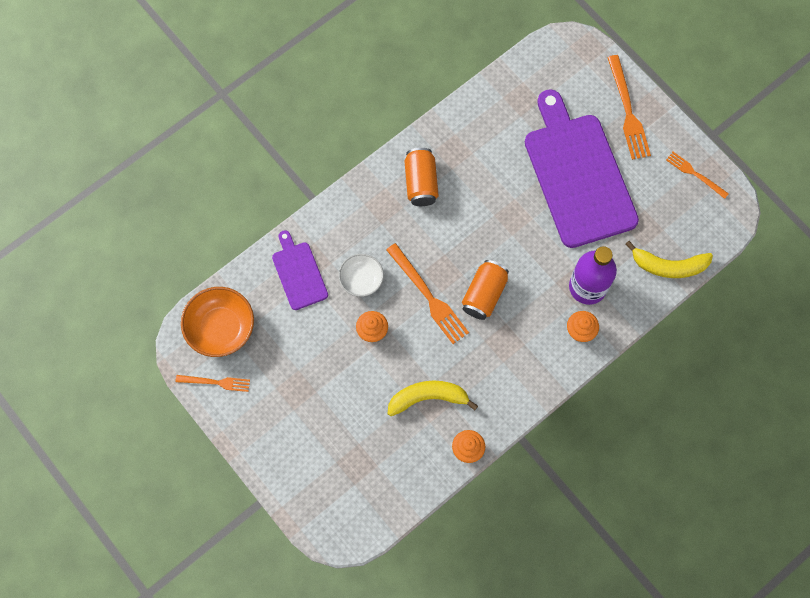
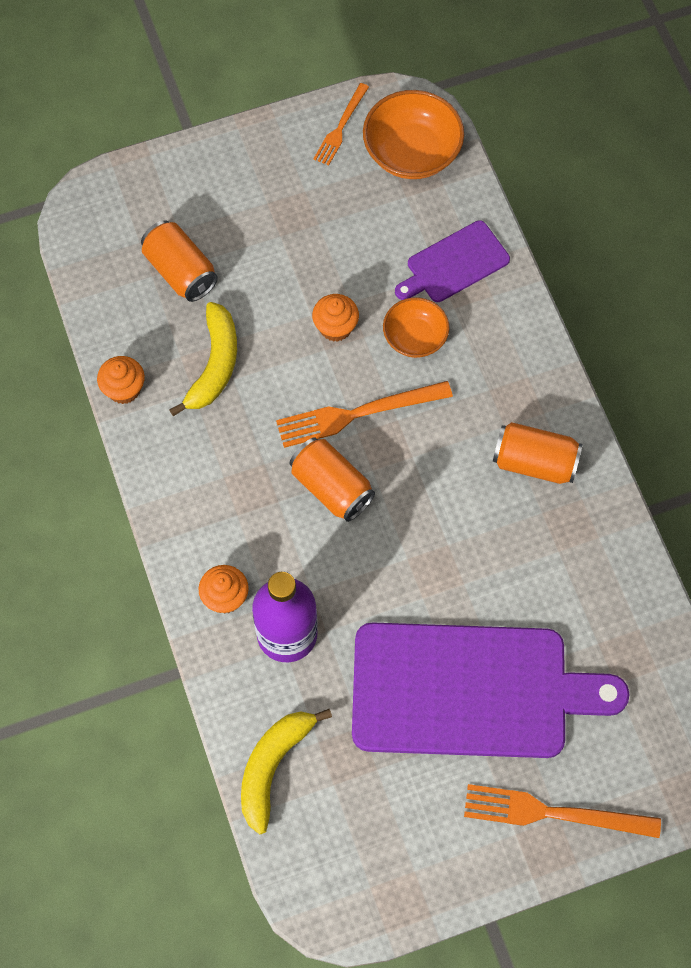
camera: 110 degrees right, 5 degrees down
(299, 273) = (454, 264): purple cutting board -> purple cutting board turned 150 degrees clockwise
(361, 279) = (415, 337): white bowl -> orange bowl
(367, 447) = (180, 271): none -> orange can
(695, 174) = (408, 875): orange fork -> none

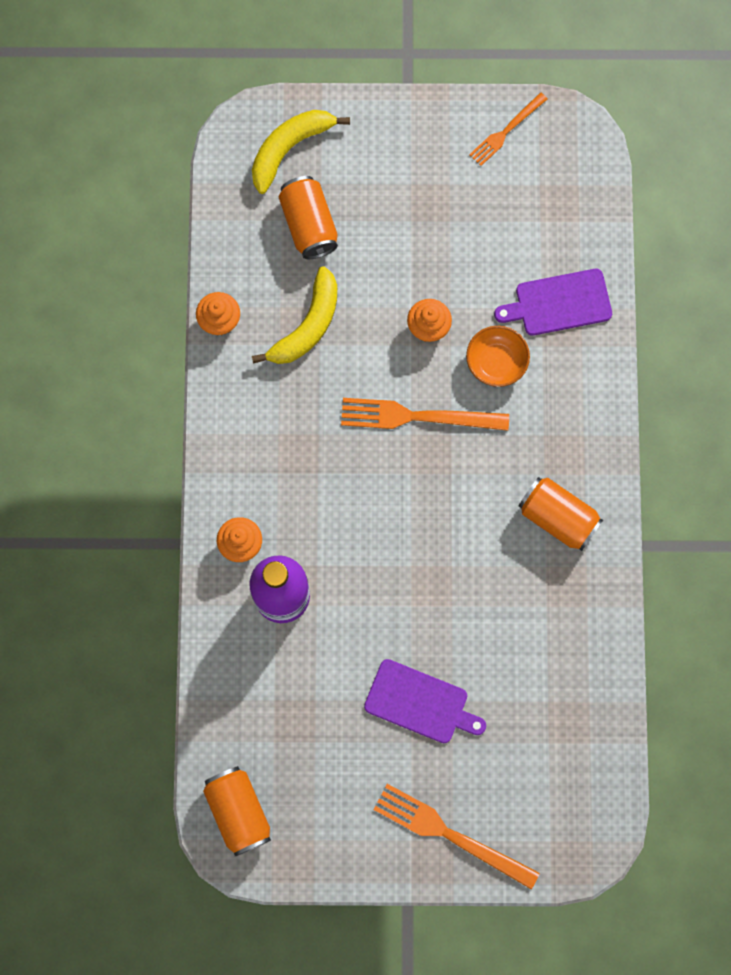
camera: 20 degrees right, 10 degrees up
(273, 767) = (228, 708): yellow banana -> yellow banana (290, 148)
(331, 487) = (369, 477): orange can -> orange can (238, 811)
(412, 152) = (562, 179): orange bowl -> none
(470, 691) = (420, 703): purple cutting board -> purple cutting board, size x0.48

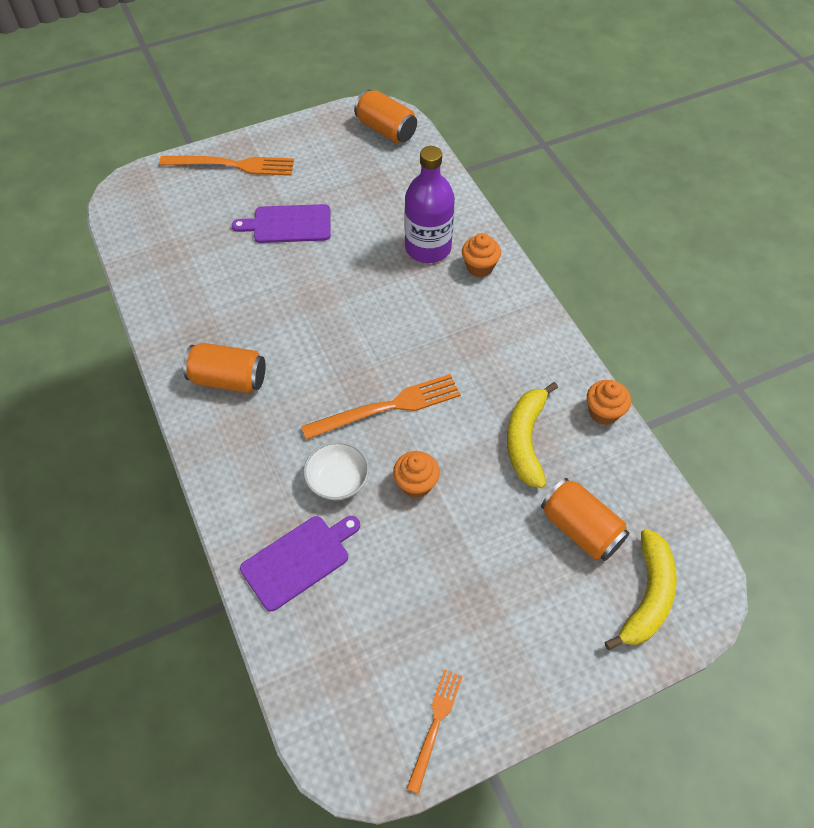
camera: 155 degrees right, 20 degrees down
(496, 362) = (337, 480): orange bowl -> white bowl

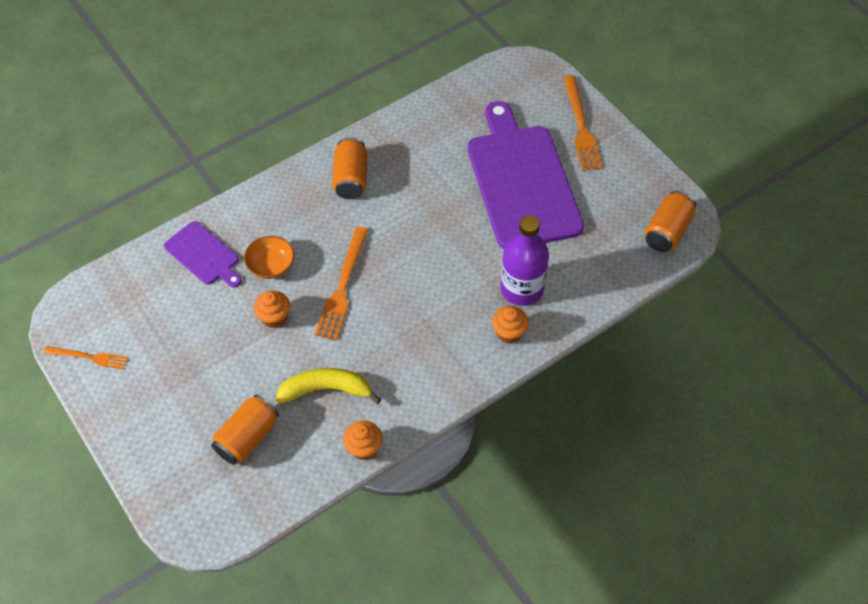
camera: 80 degrees right, 0 degrees up
(288, 224) = (521, 181): purple cutting board -> purple cutting board, size x2.07
(337, 480) = (271, 266): white bowl -> orange bowl
(387, 407) = (342, 287): orange fork -> orange fork turned 45 degrees clockwise
(647, 596) = (193, 490): yellow banana -> none

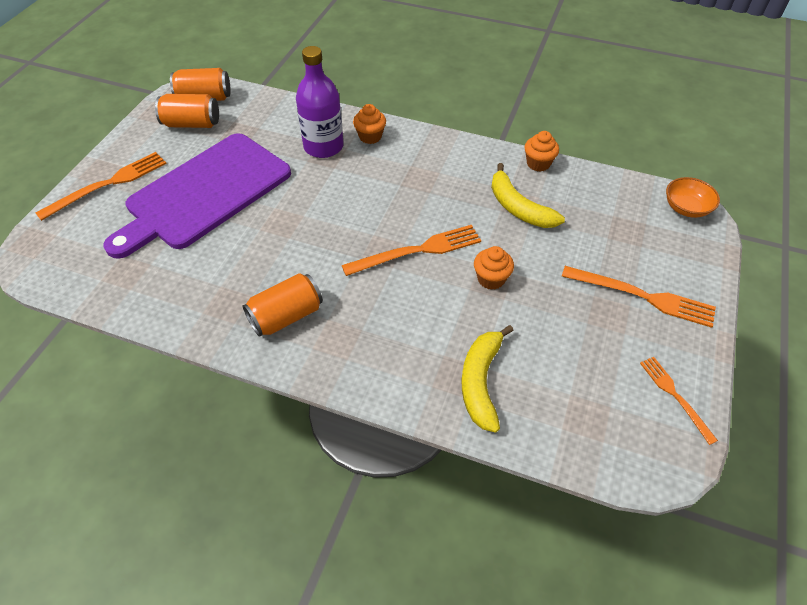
camera: 125 degrees left, 5 degrees down
(169, 407) = (642, 296): none -> orange fork
(204, 255) = (481, 382): purple cutting board -> yellow banana
(248, 437) = (605, 229): orange can -> orange can (192, 124)
(271, 266) = (442, 316): orange bowl -> orange bowl (686, 208)

